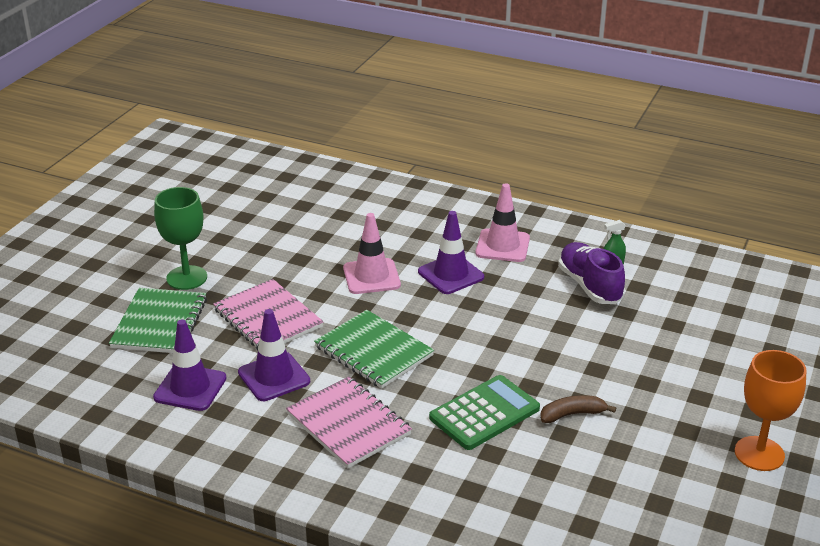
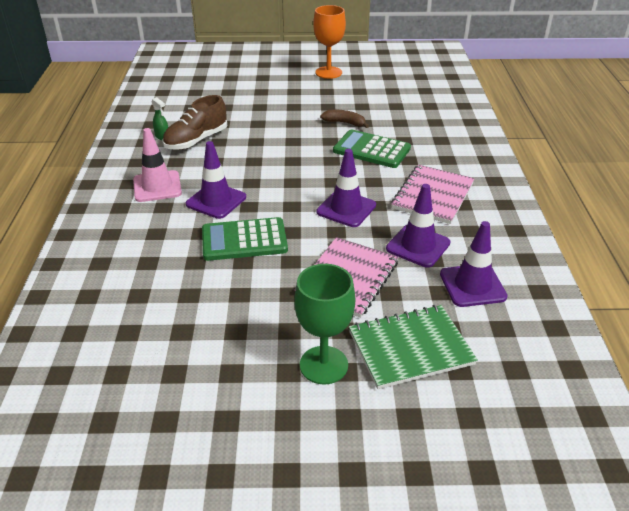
camera: 115 degrees left, 5 degrees up
(371, 277) = (244, 240): pink traffic cone -> green calculator
(373, 351) = (346, 209): green notebook -> purple traffic cone
(572, 414) = (345, 123): brown banana -> brown banana turned 150 degrees clockwise
(589, 286) = (196, 140): purple shoe -> brown shoe

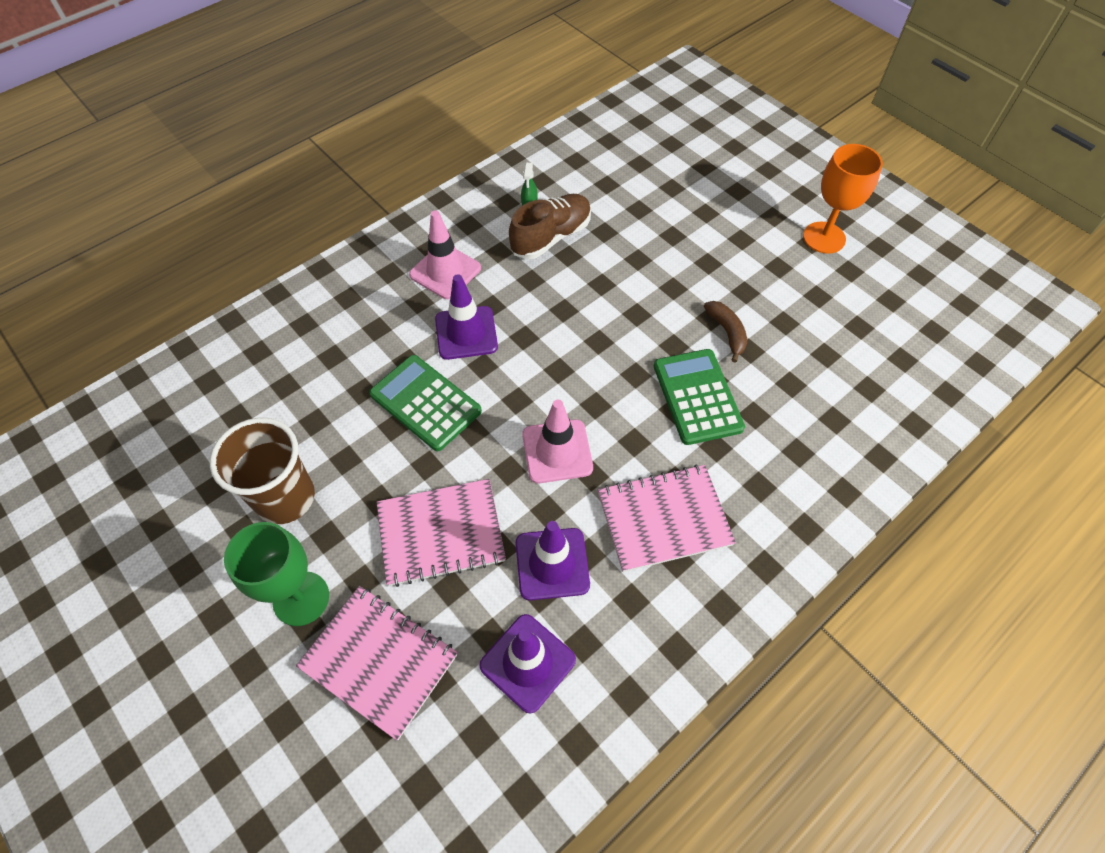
camera: 50 degrees right, 20 degrees up
(196, 140) = (551, 237): brown shoe -> brown shoe turned 135 degrees clockwise
(233, 337) = (285, 498): none -> brown cup
(346, 209) = (557, 451): purple traffic cone -> pink traffic cone
(410, 348) = (379, 661): green notebook -> pink notebook

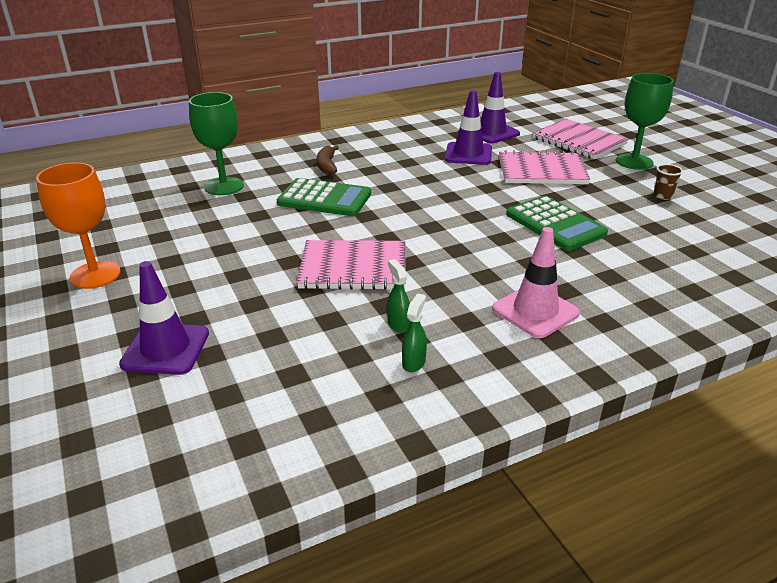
camera: 165 degrees left, 25 degrees down
(285, 498) = (662, 196): brown cup -> brown cup, size x0.41
(466, 333) = (515, 259): purple traffic cone -> purple traffic cone (165, 349)
(551, 237) = (398, 324): brown shoe -> green spray bottle
(557, 451) = (449, 190): pink traffic cone -> none
(664, 518) = (387, 159): pink notebook -> pink notebook (353, 268)
(697, 397) = (324, 199): green calculator -> green calculator turned 75 degrees counterclockwise
(727, 332) = (267, 226): brown banana -> brown banana (327, 166)
(828, 396) = (224, 186): none -> green goblet

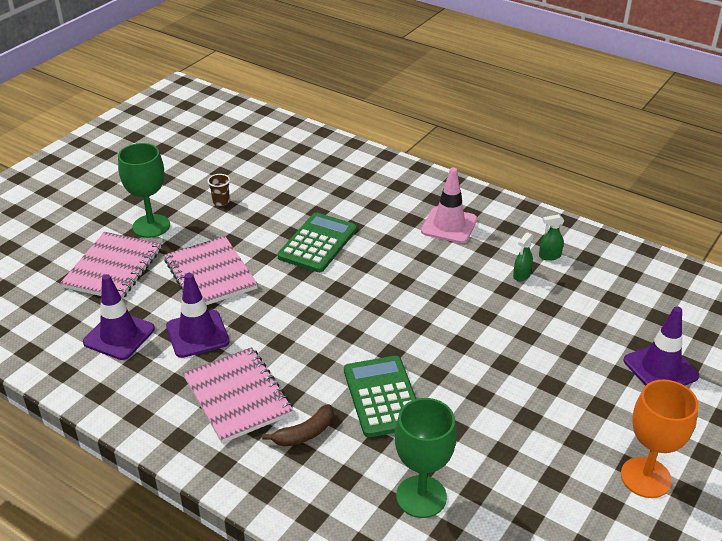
camera: 120 degrees left, 5 degrees up
(353, 268) = (479, 323): pink notebook -> pink notebook (238, 396)

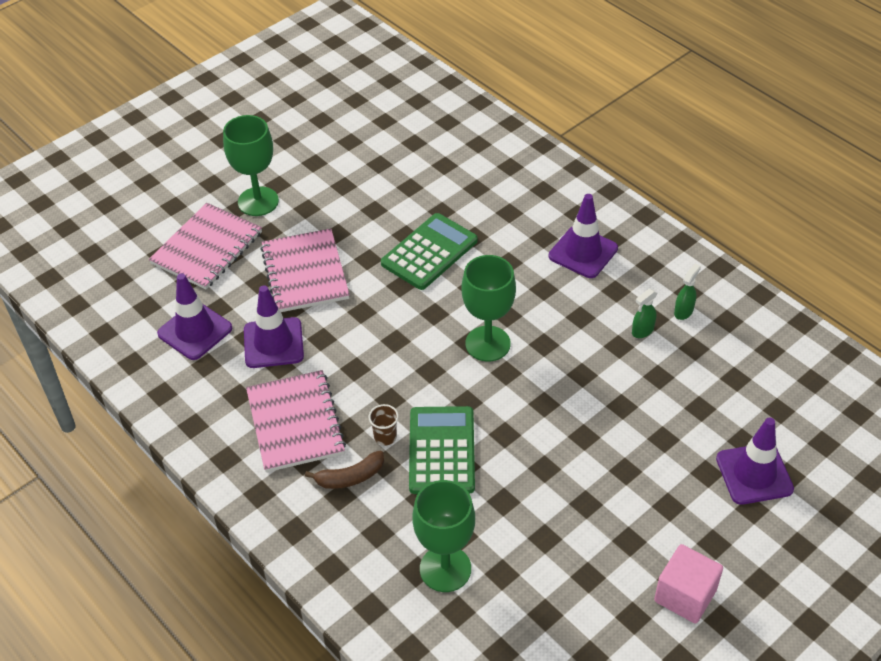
camera: 15 degrees right, 10 degrees up
(221, 201) = (340, 181): brown cup -> brown cup (385, 437)
(393, 305) = (487, 344): none -> green goblet
(449, 225) = (583, 252): pink traffic cone -> purple traffic cone
(549, 256) = (683, 311): green spray bottle -> green spray bottle turned 120 degrees clockwise
(645, 477) = (685, 595): orange goblet -> pink cube

